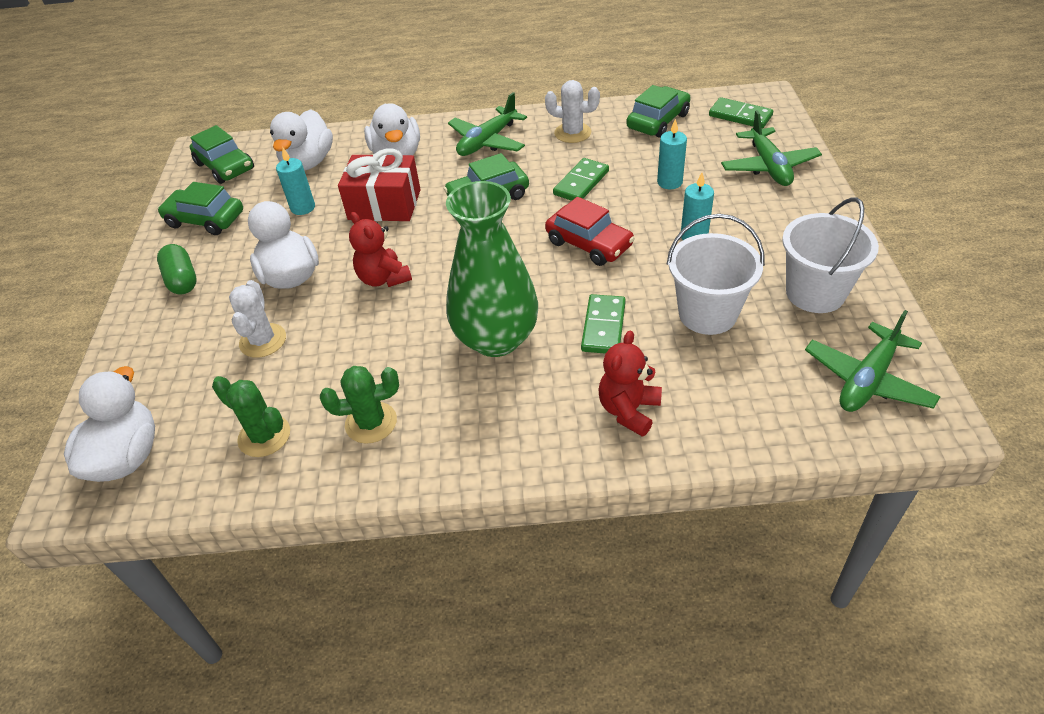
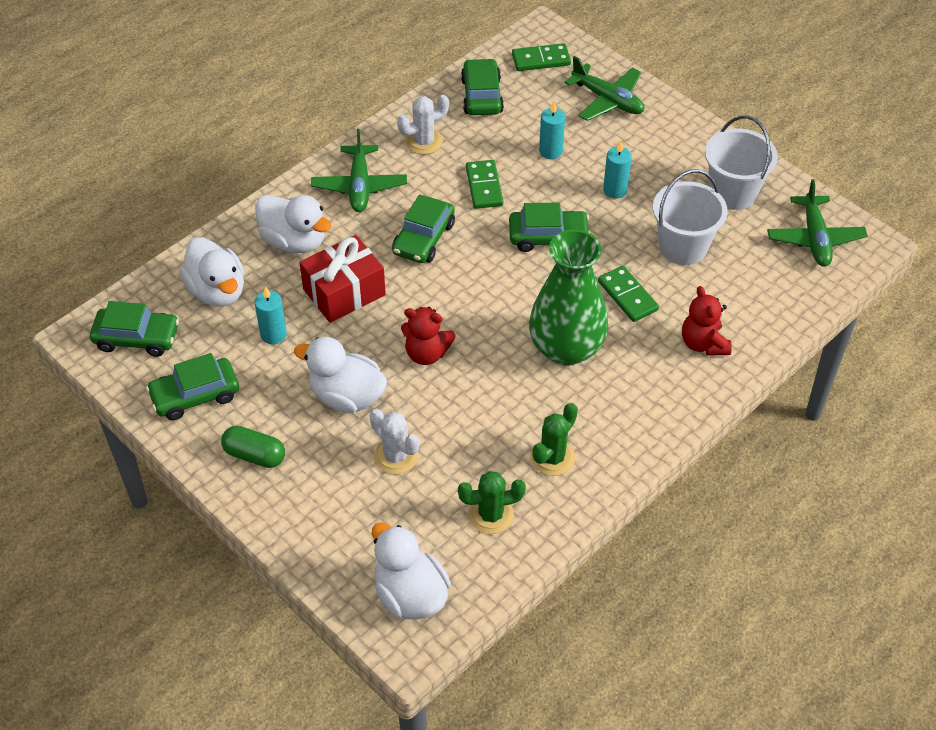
camera: 45 degrees left, 5 degrees up
(589, 244) = (548, 237): red car -> green car

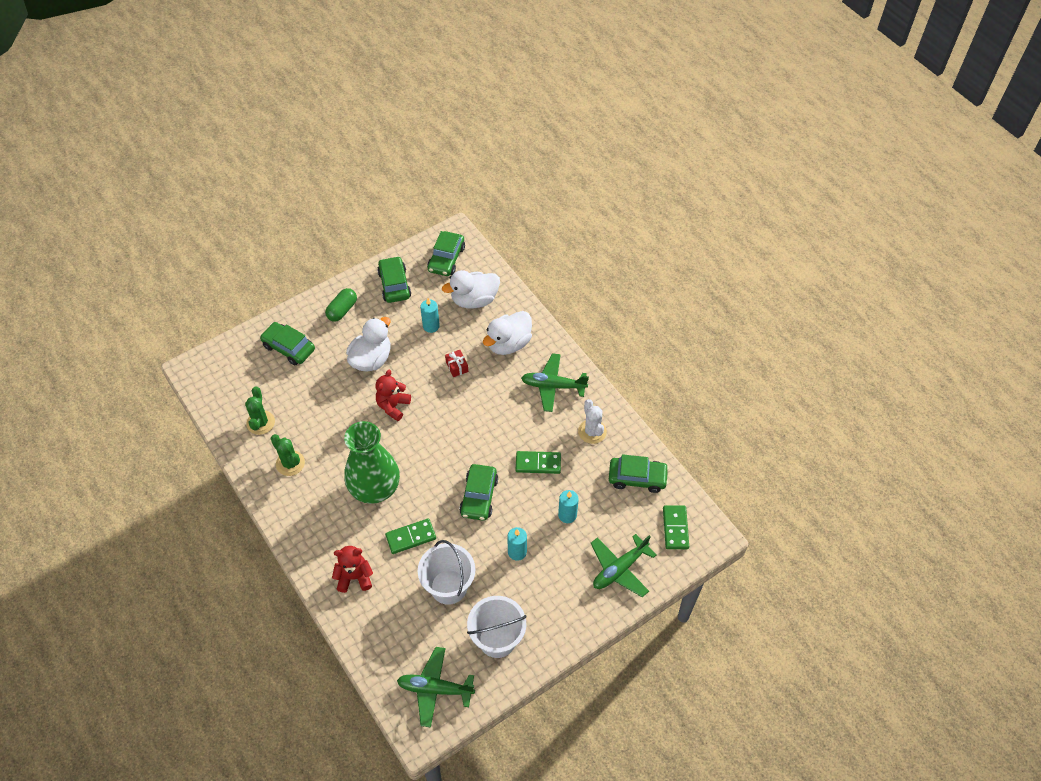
camera: 100 degrees right, 5 degrees up
(344, 292) = (457, 367): red gift -> red gift, size x0.46
(396, 456) = (319, 379): white cactus -> none
(410, 595) = (223, 374): white duck -> none
(423, 238) = (494, 418): green car -> green car (289, 348)

